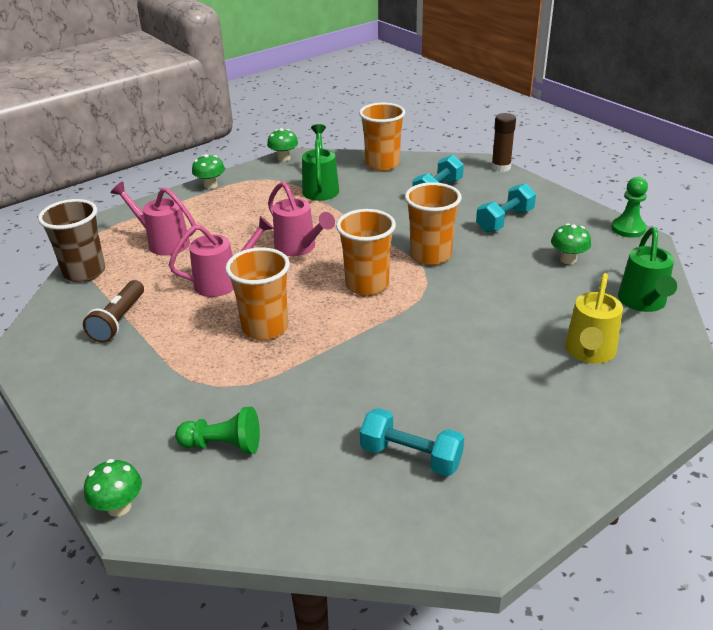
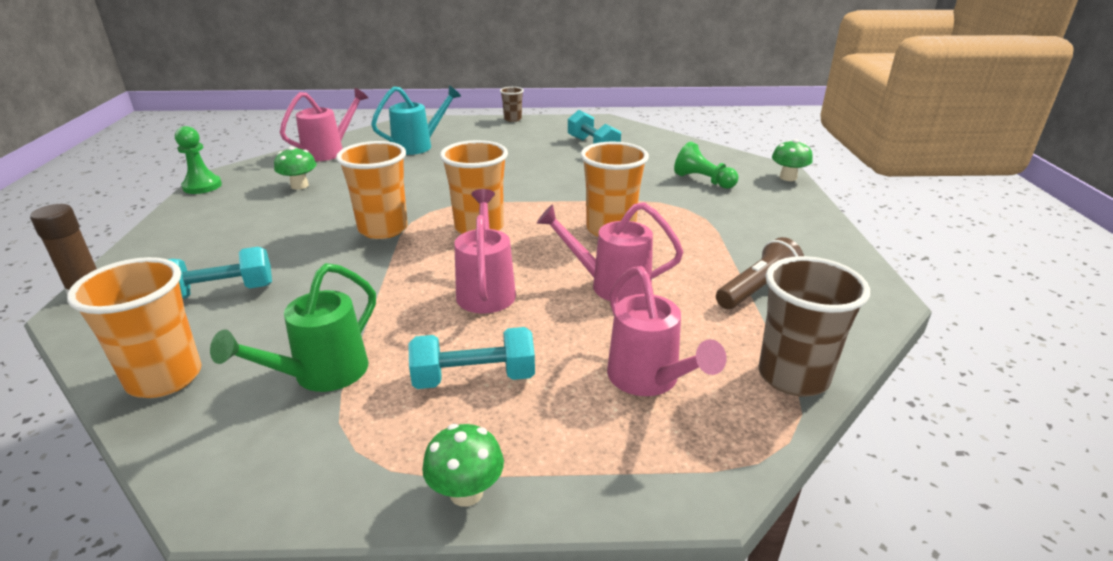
camera: 145 degrees left, 5 degrees down
(284, 158) = (244, 504): green mushroom -> none
(504, 221) = (256, 231): turquoise dumbbell -> turquoise dumbbell (474, 378)
(589, 352) = (418, 146): yellow watering can -> turquoise watering can
(598, 474) = (512, 119): none -> brown cup
(643, 302) = (329, 152): green watering can -> pink watering can

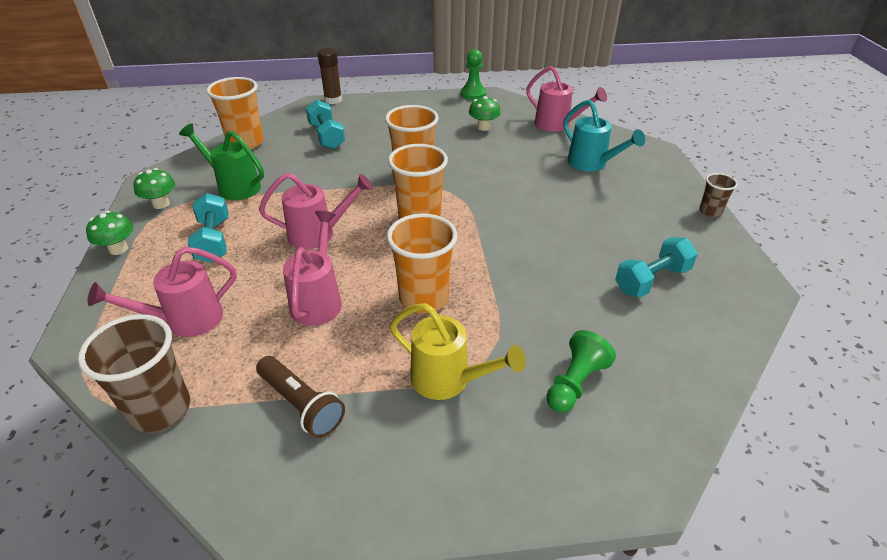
camera: 85 degrees right, 10 degrees up
(711, 223) = (448, 380): none -> yellow watering can
(788, 177) = (622, 492): green mushroom -> green mushroom (161, 204)

